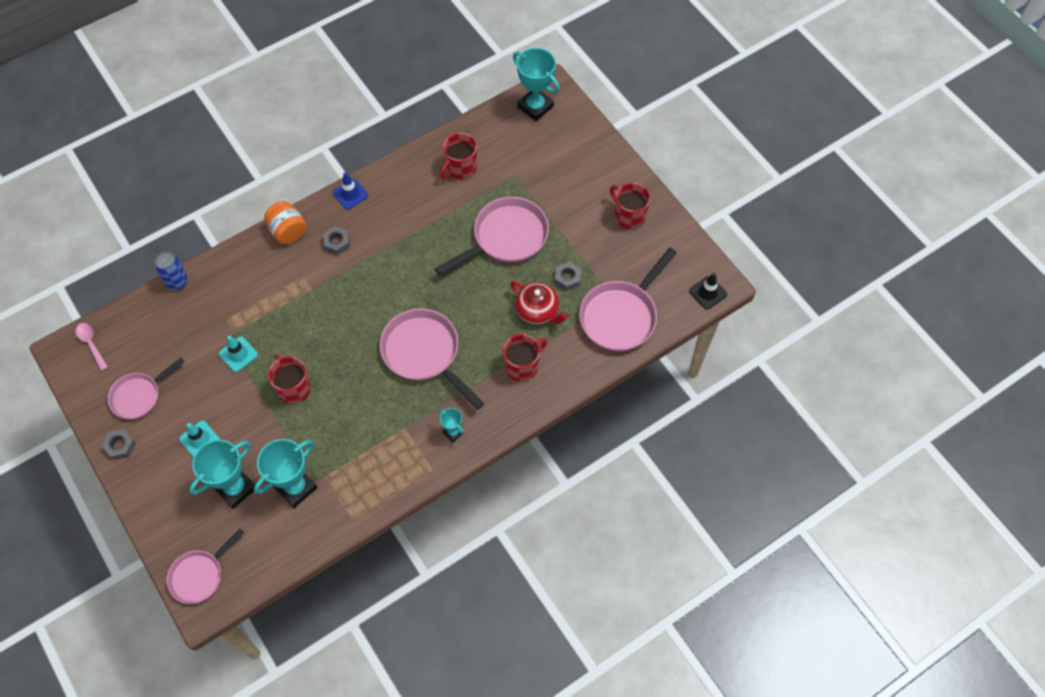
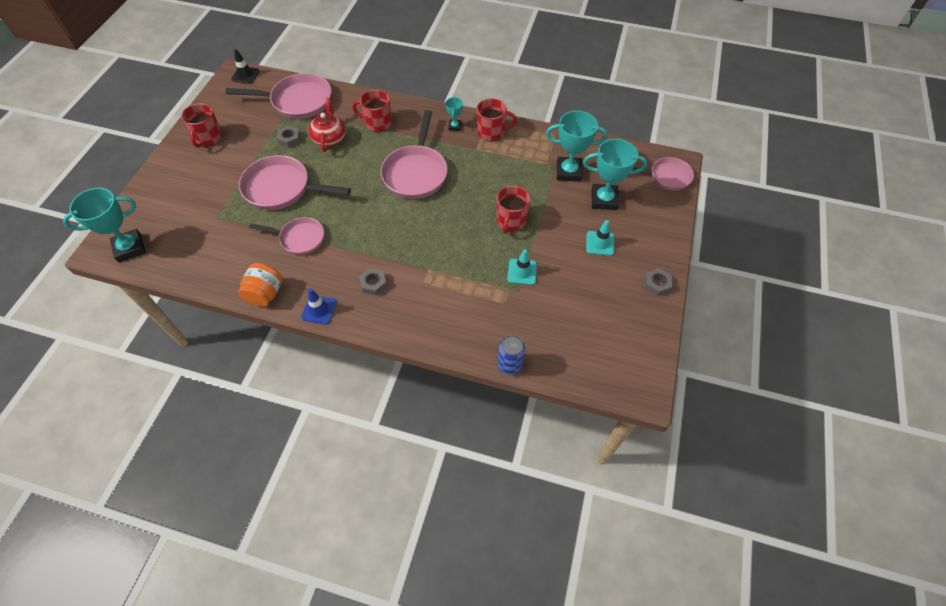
camera: 130 degrees left, 5 degrees down
(91, 344) = (618, 377): pink spoon -> none
(139, 396) = (615, 305): pink pan -> pink pan (299, 238)
(288, 231) = (392, 325): orange jar -> orange jar (265, 294)
(460, 168) = (234, 255): red mug -> red mug (492, 132)
(535, 107) = (130, 248): turquoise trophy -> turquoise trophy turned 60 degrees clockwise

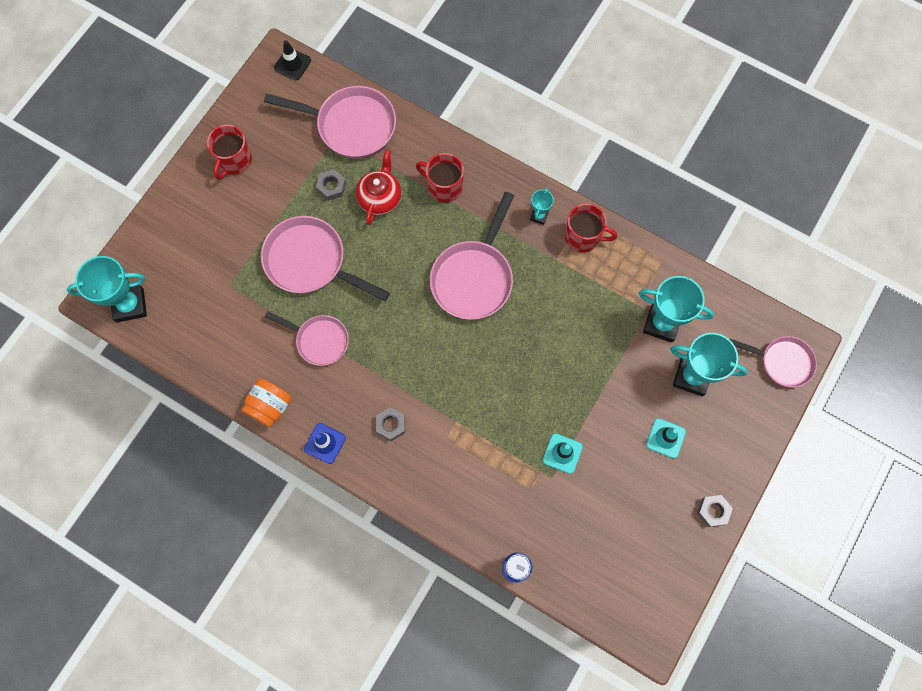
camera: 15 degrees right, 15 degrees up
(511, 221) = (569, 379): red mug -> none

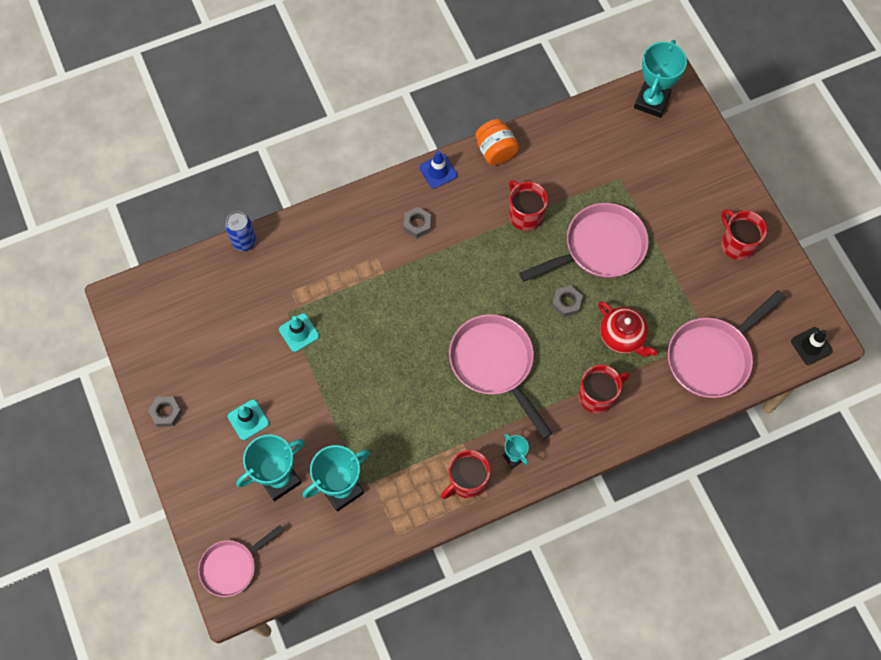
camera: 125 degrees right, 5 degrees down
(319, 340) = (525, 215): pink pan -> red mug
(331, 187) = (660, 304): grey nut -> grey nut (566, 303)

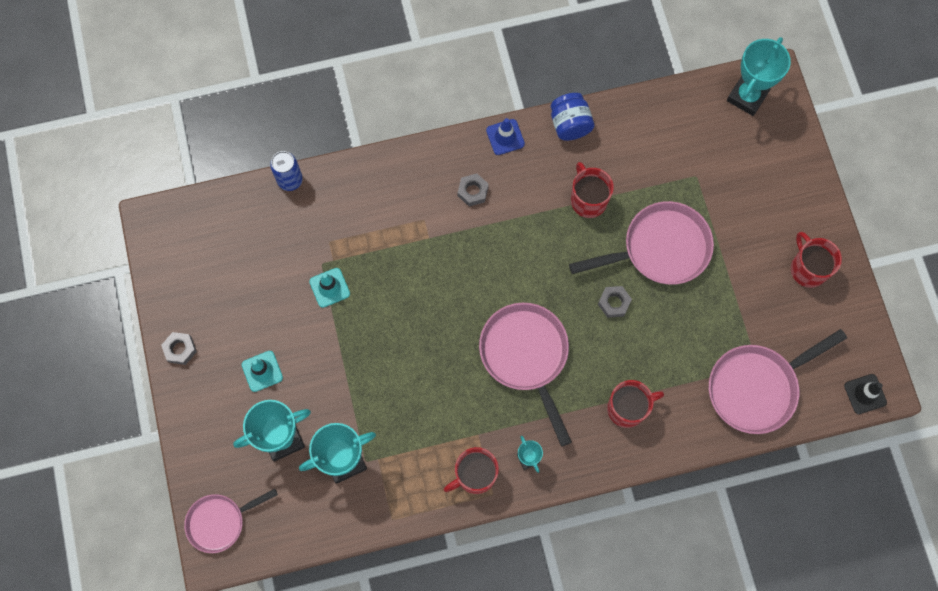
camera: 10 degrees right, 5 degrees up
(495, 151) = (570, 124): orange jar -> blue jar
(622, 337) = (666, 349): red teapot -> none

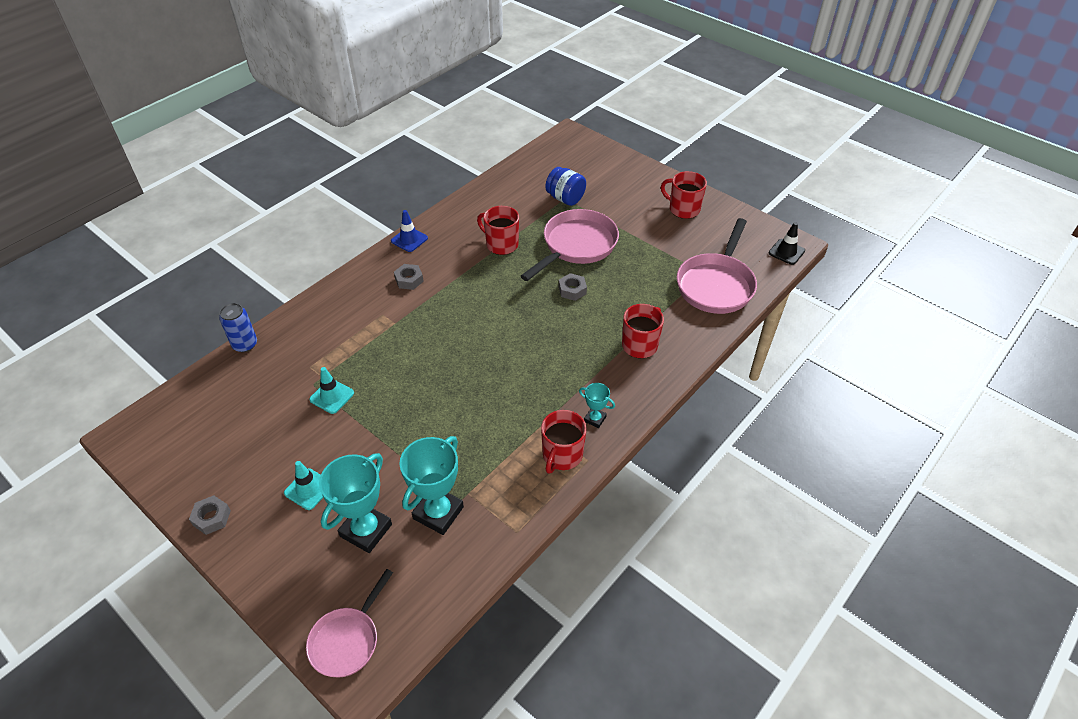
camera: 35 degrees left, 25 degrees down
(526, 356) = (535, 355): pink pan -> none
(570, 124) = (452, 212): blue jar -> blue jar (565, 198)
(747, 96) = (560, 148): turquoise trophy -> none

